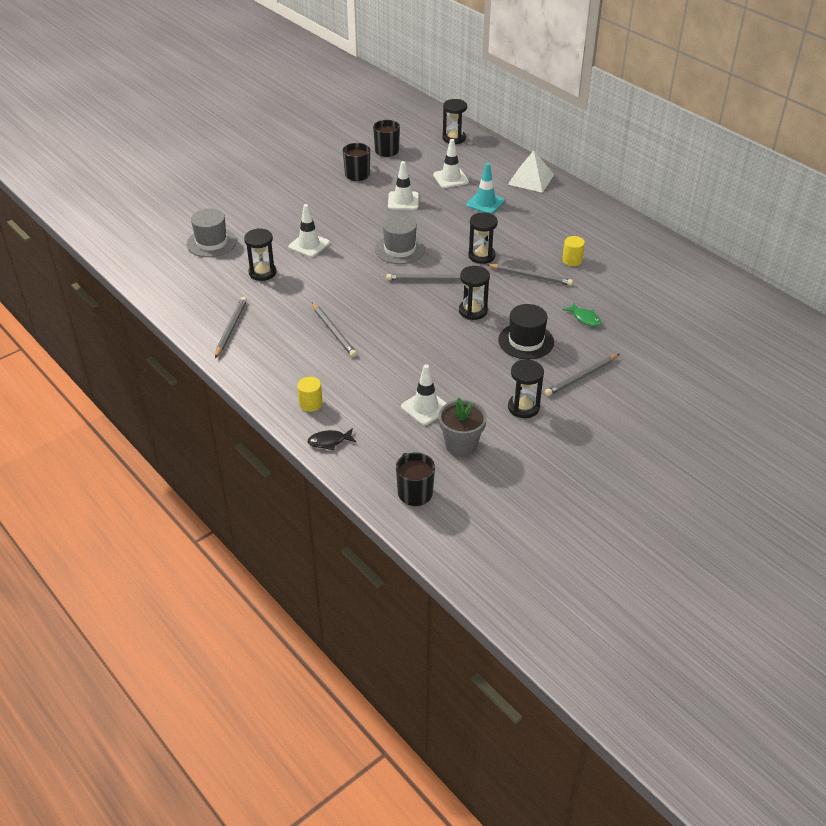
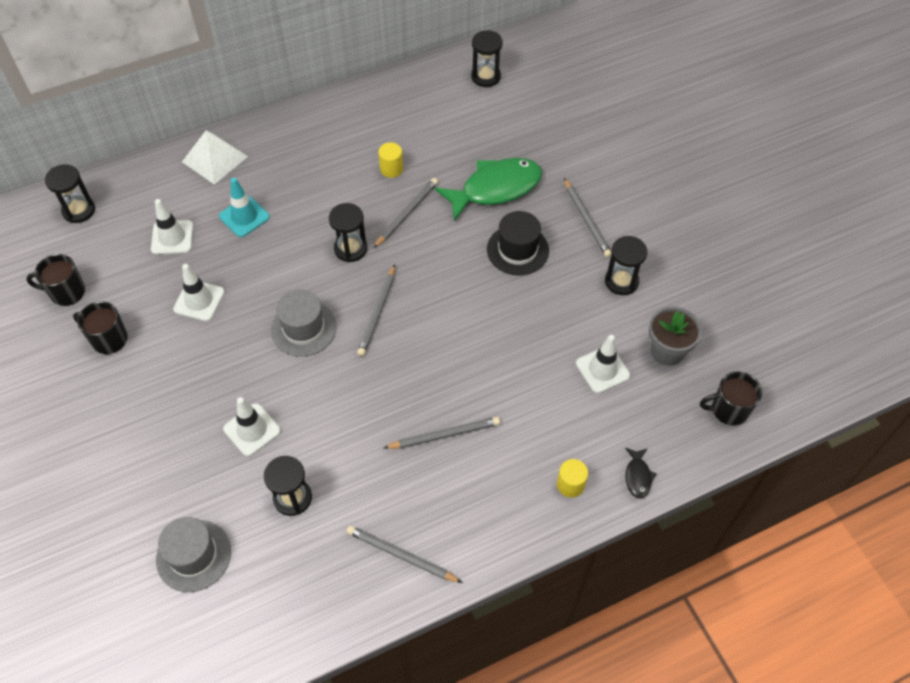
camera: 75 degrees left, 15 degrees up
(473, 311) = (451, 284): black hourglass -> black hourglass (486, 77)
(585, 318) = (495, 189): green fish -> green fish, size x2.32

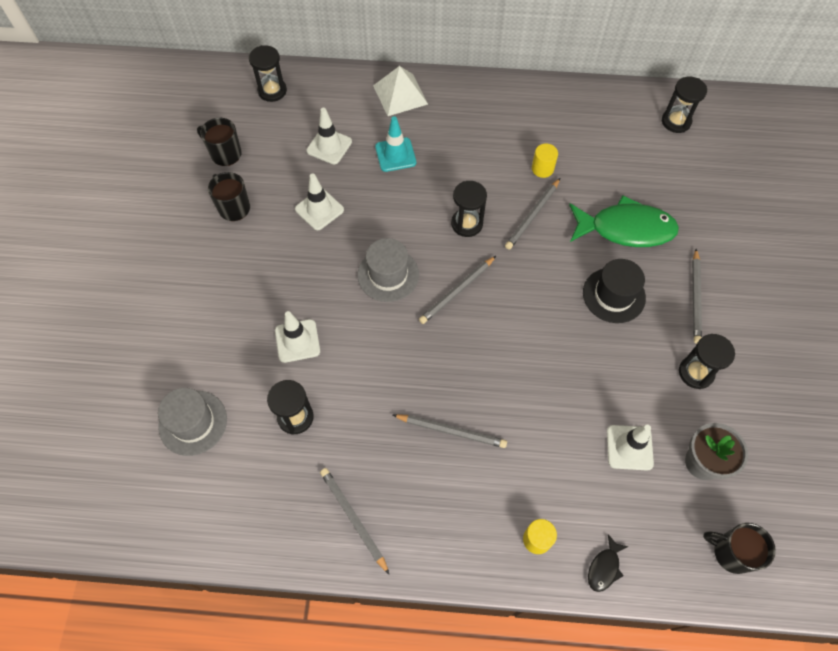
camera: 30 degrees right, 5 degrees up
(406, 214) = (532, 215): grey pencil -> grey pencil turned 150 degrees clockwise

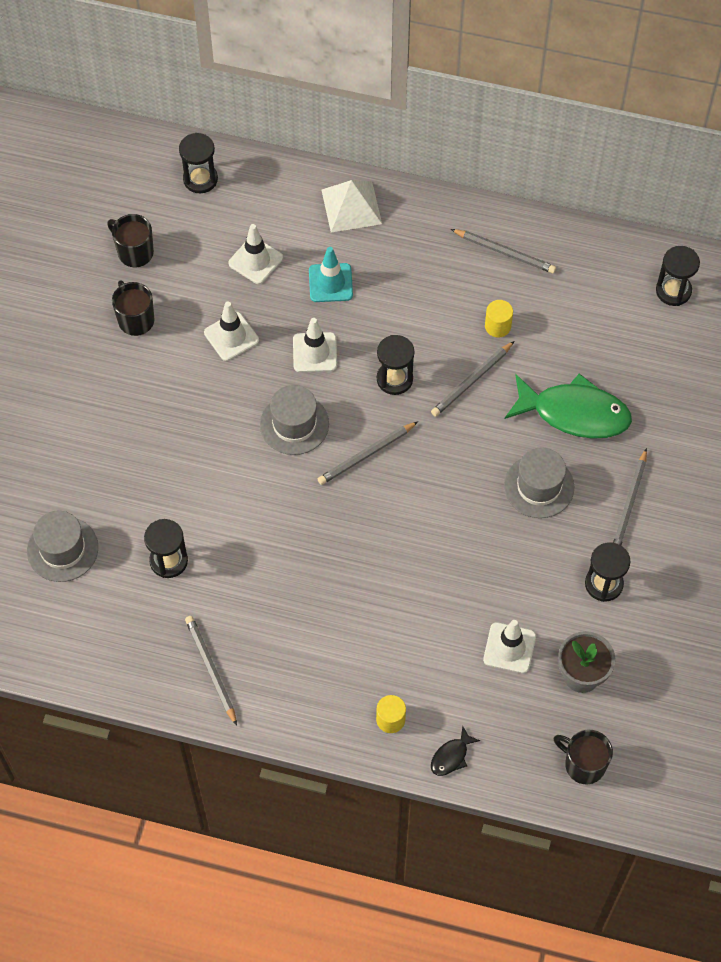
camera: 10 degrees right, 0 degrees up
(297, 341) = (183, 481): white traffic cone -> white traffic cone (315, 352)
(451, 431) = (327, 601): grey pencil -> grey pencil (504, 252)
(614, 295) = (539, 486): black hat -> grey hat

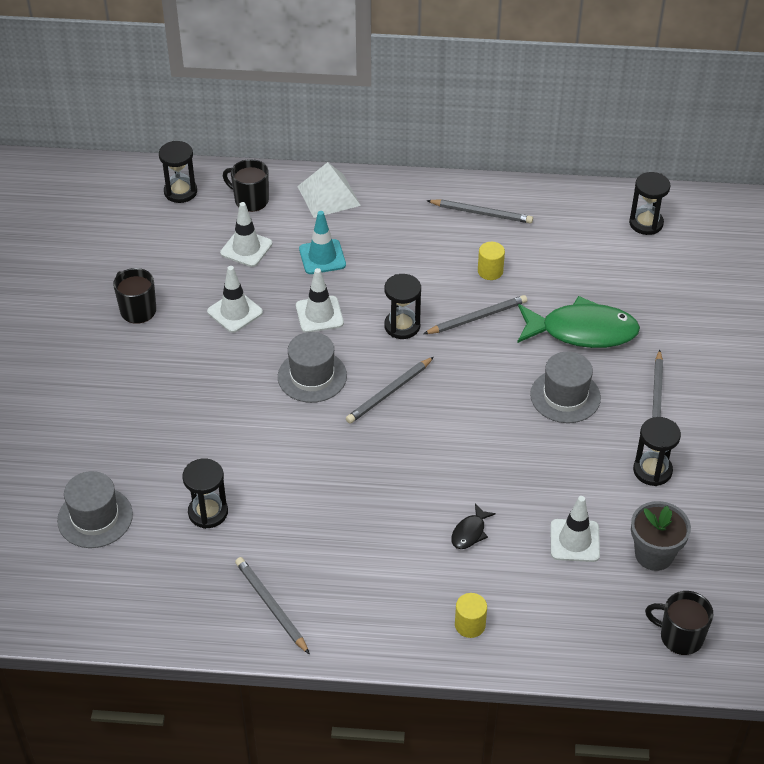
camera: 10 degrees left, 15 degrees down
(134, 252) = (127, 256): black mug -> black mug (250, 200)
(451, 756) = (541, 650): black fish -> black fish (470, 532)
(472, 380) = (477, 318): grey pencil -> grey pencil turned 150 degrees counterclockwise

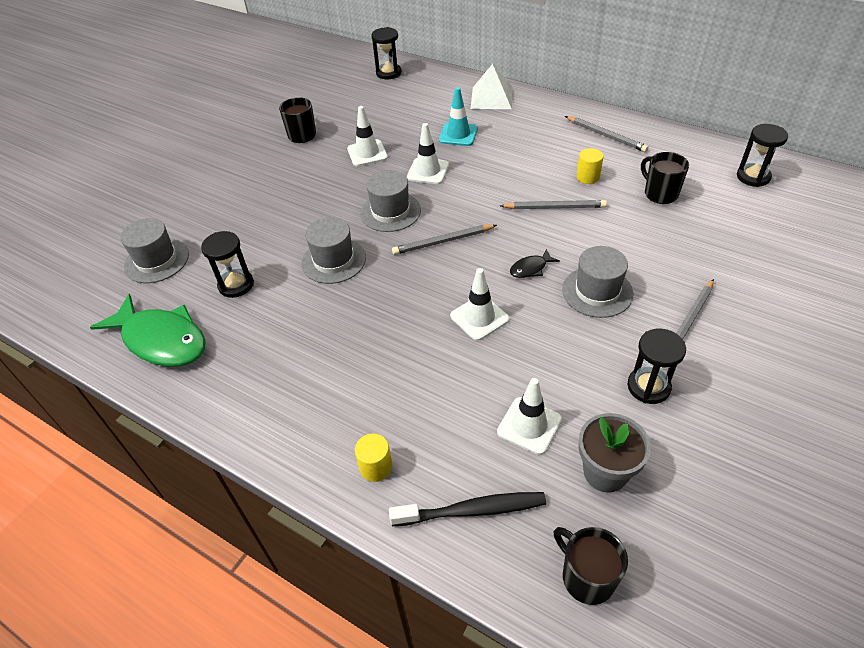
camera: 30 degrees right, 0 degrees up
(246, 248) = (407, 116): white traffic cone -> white traffic cone (479, 317)
(250, 200) = (432, 88): black mug -> black mug (660, 193)
(271, 606) = (222, 378): grey pencil -> none
(291, 451) = (333, 260): none -> grey hat
(402, 326) = (487, 196): black hourglass -> none
(470, 532) = (434, 379): black fish -> black fish (530, 268)
(568, 626) = (471, 510): none -> black toothbrush
(582, 331) = (644, 244): green fish -> green fish (161, 340)

